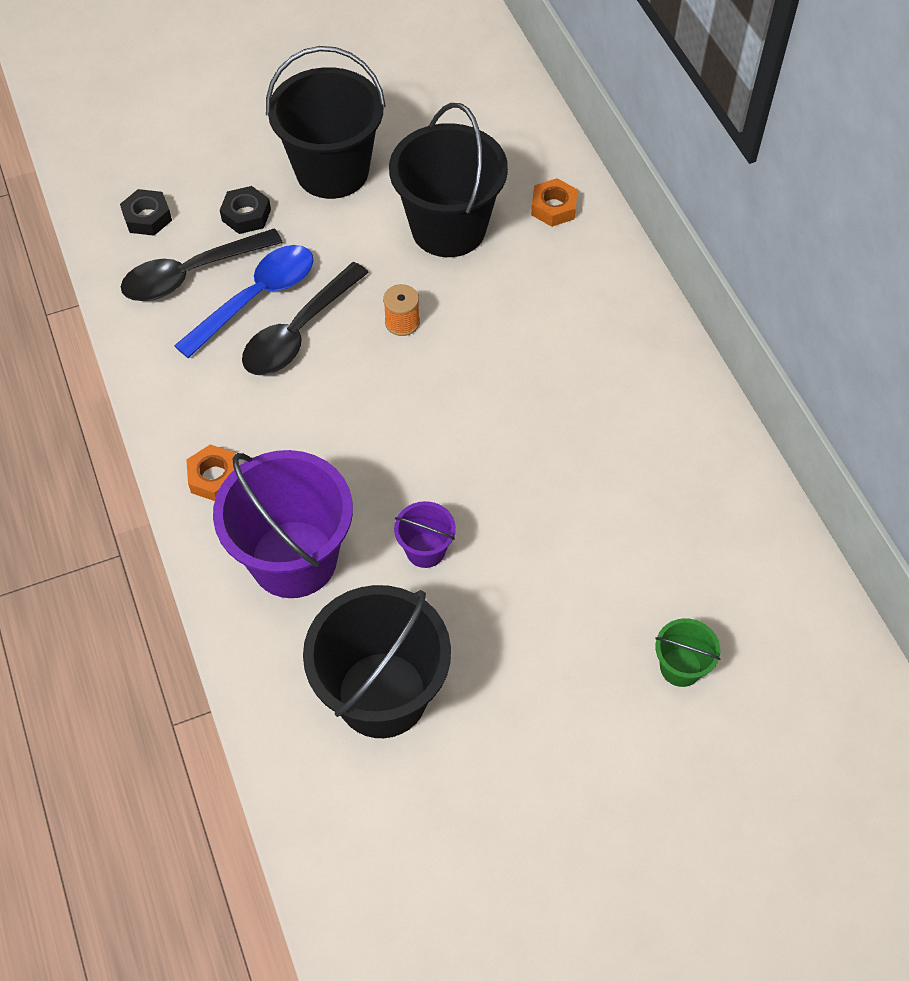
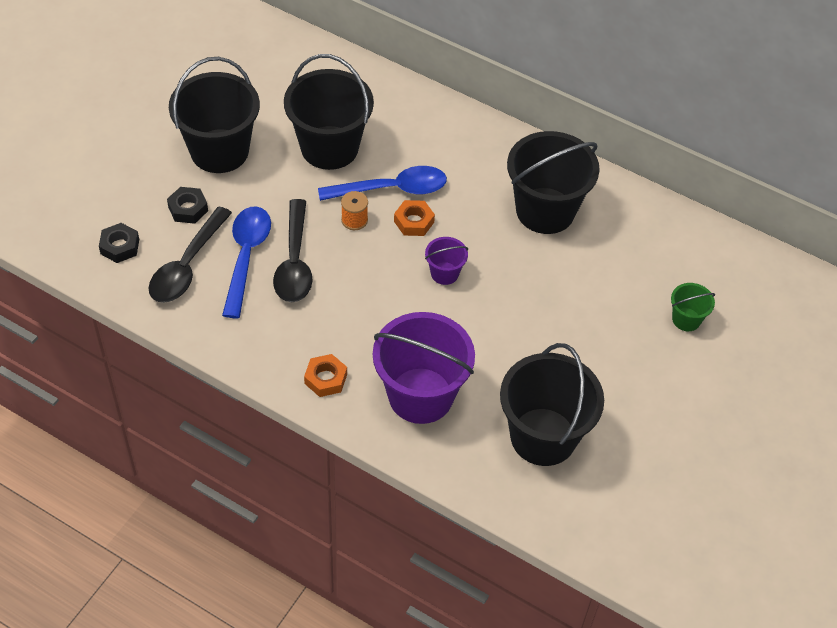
camera: 40 degrees left, 5 degrees down
(425, 550) = (493, 343): purple bucket -> purple bucket (444, 273)
(474, 311) = (392, 189): none -> blue spoon
(553, 207) = (383, 101): orange nut -> orange nut (414, 222)
(626, 434) = (545, 211): none -> black bucket

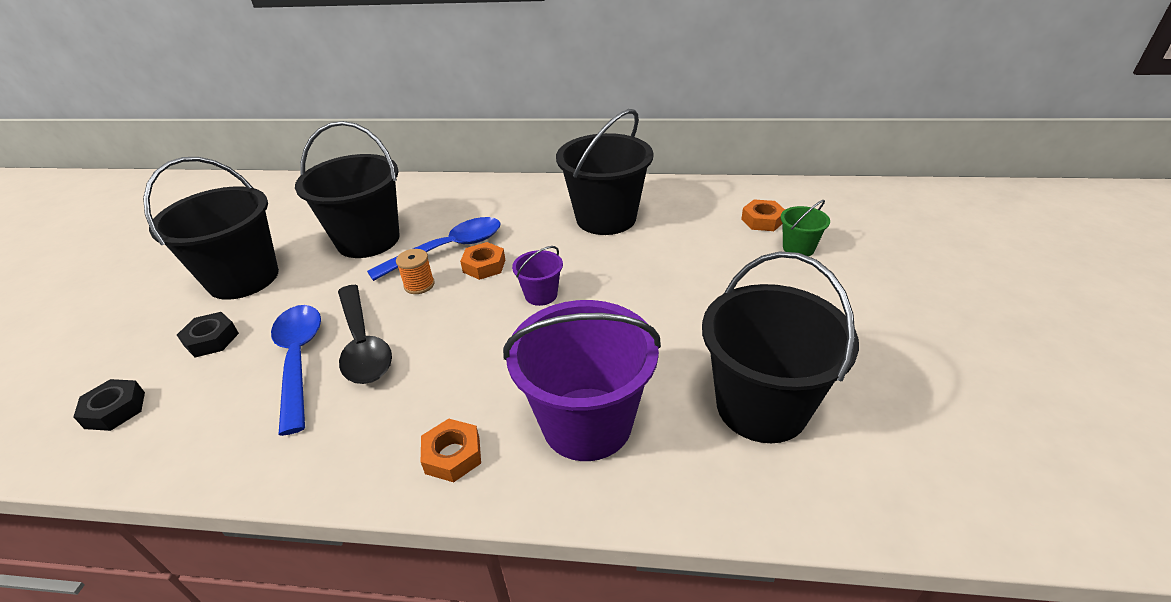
camera: 20 degrees left, 15 degrees down
(187, 266) = (218, 397): black spoon -> none
(682, 275) = (762, 220): none -> orange nut

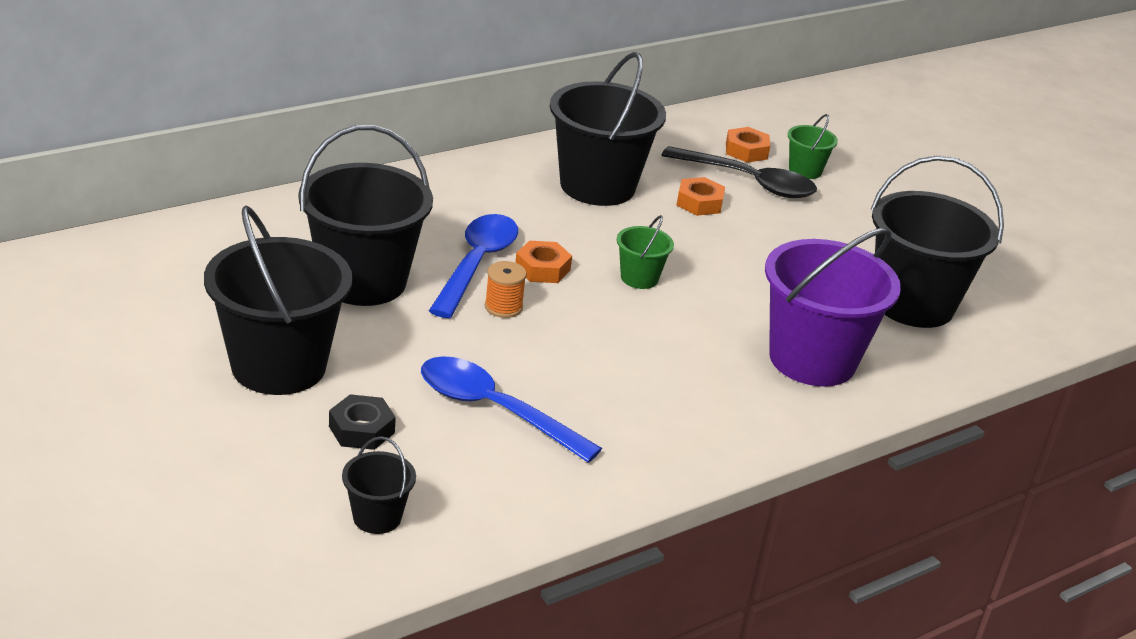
camera: 45 degrees left, 5 degrees down
(115, 410) = (377, 517): black nut -> black bucket
(363, 344) = (536, 375): black spoon -> black spoon (749, 182)
(453, 455) = (746, 418): orange nut -> orange nut (699, 203)
(541, 295) = (639, 278): purple bucket -> green bucket

